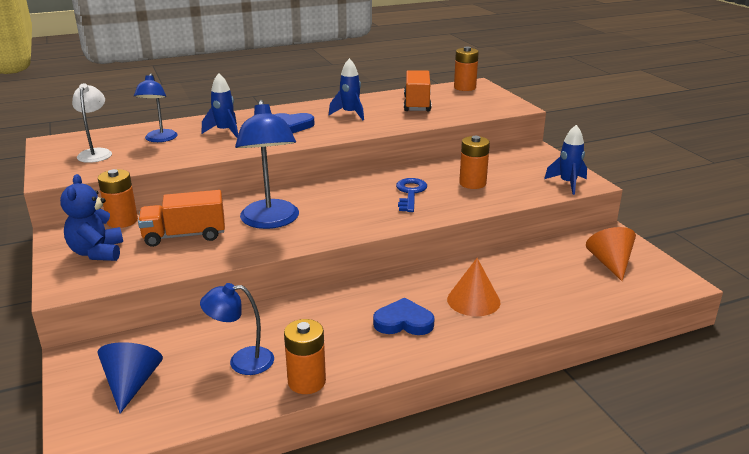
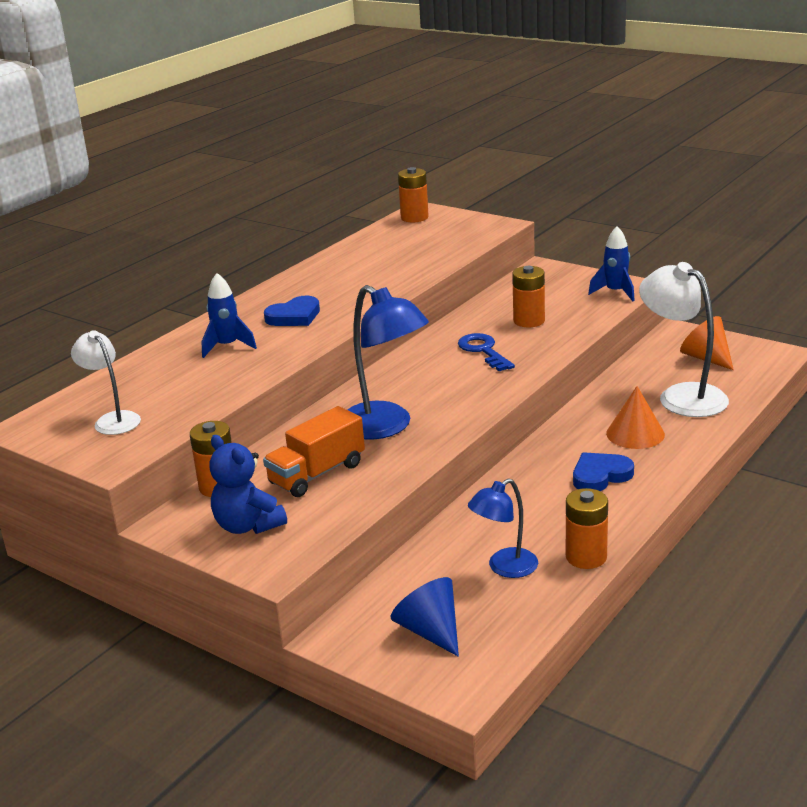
camera: 30 degrees left, 0 degrees up
(159, 139) = (163, 380): blue lamp -> none
(350, 114) = (338, 283): blue rocket -> none
(417, 104) = (393, 251): orange truck -> none
(550, 285) = (682, 396): none -> white lamp

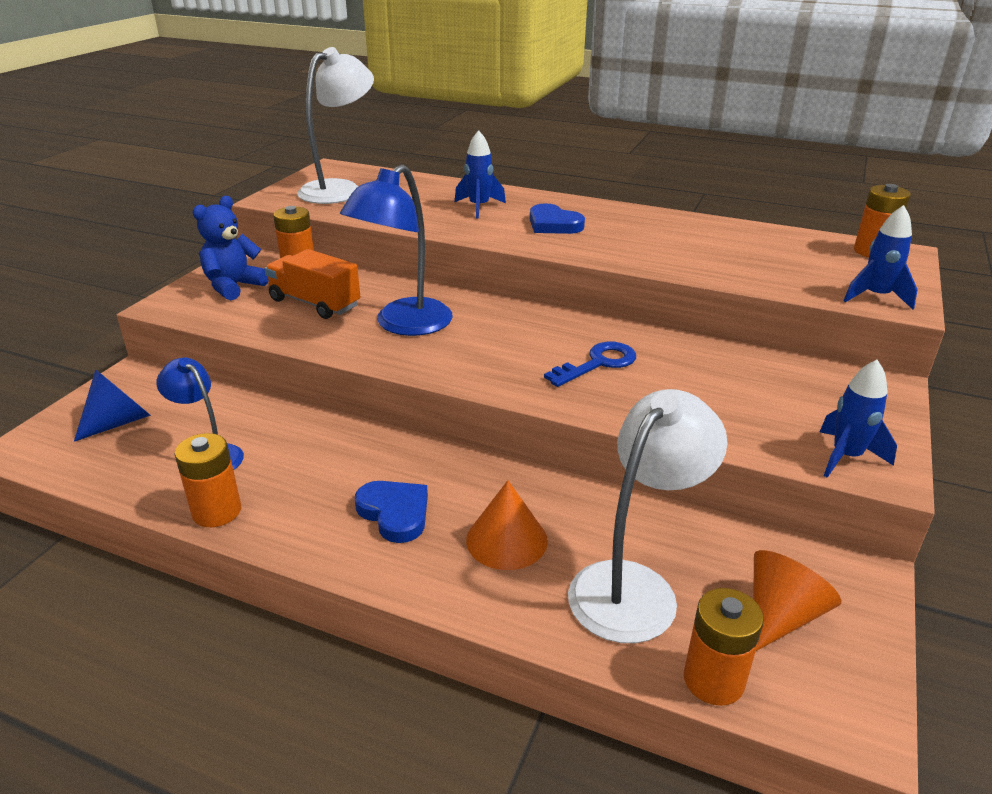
camera: 75 degrees right, 5 degrees up
(113, 420) = (340, 189): white lamp -> white lamp, size x1.66
(485, 229) = (876, 297): none -> blue rocket
(529, 321) = (700, 388): orange battery -> orange battery (713, 680)

